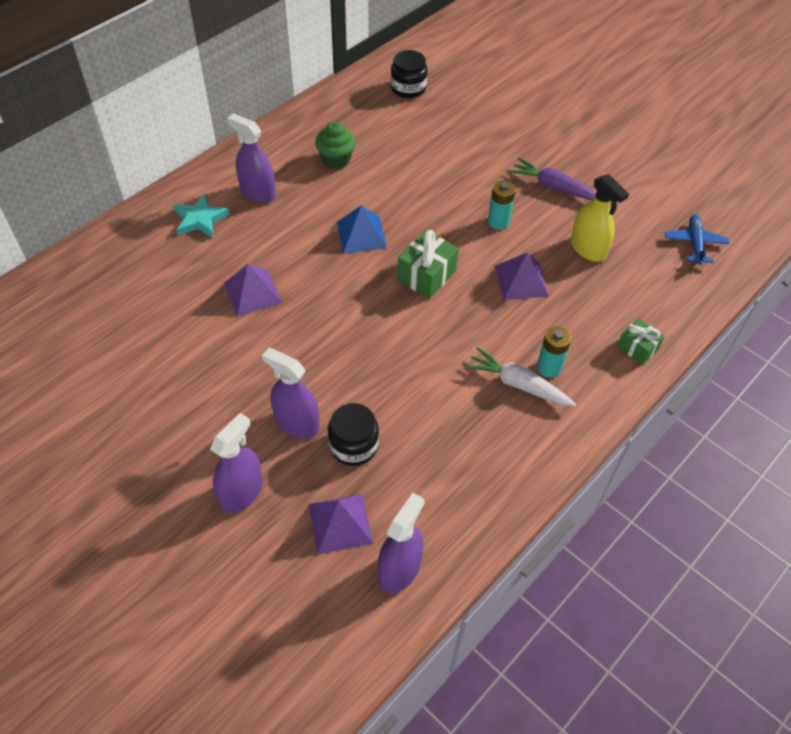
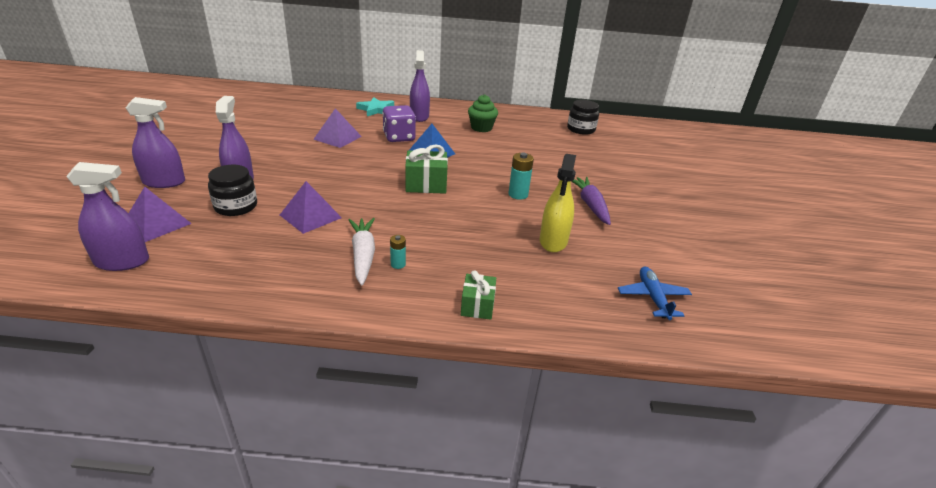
camera: 50 degrees right, 20 degrees down
(299, 239) = (399, 137): none -> purple dice
(521, 280) = (474, 222): purple pyramid -> purple pyramid (310, 216)
(549, 367) = (398, 264): turquoise battery -> turquoise battery, size x0.60
(694, 243) = (653, 297): blue plane -> blue plane turned 60 degrees counterclockwise

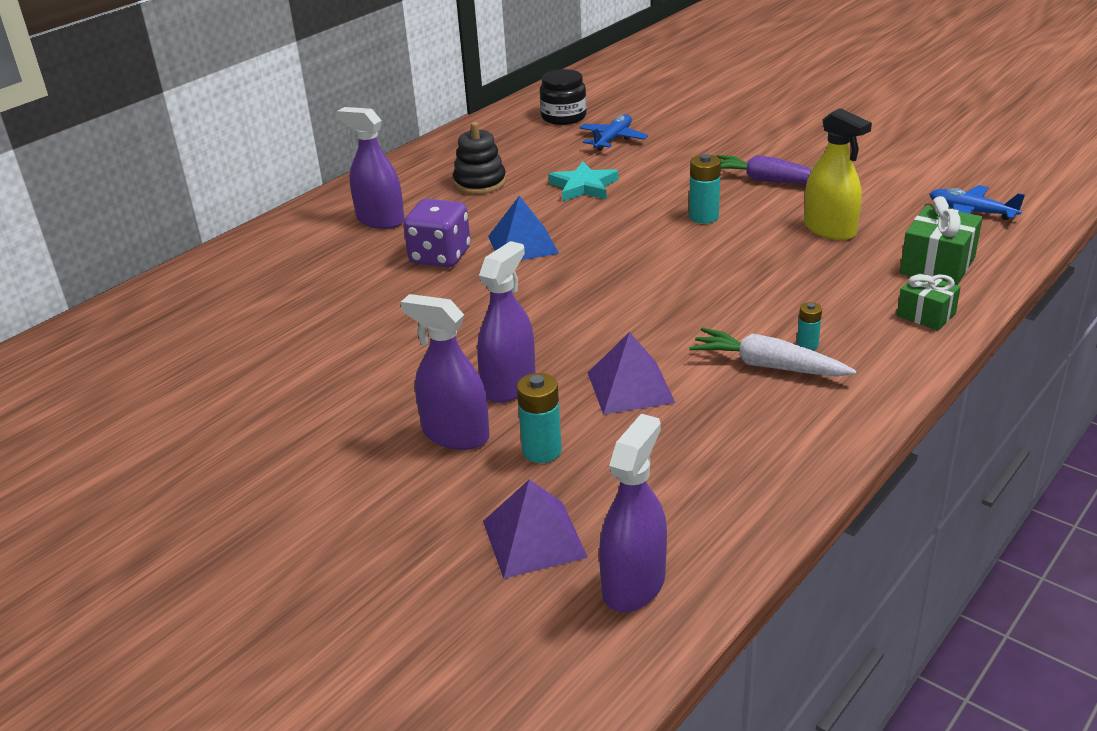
camera: 50 degrees left, 0 degrees up
(164, 182) = (380, 518): purple spray bottle -> purple spray bottle (509, 385)
(236, 206) = (542, 451): black jar -> turquoise battery
(337, 138) = (380, 311): purple pyramid -> none
(376, 109) = (305, 250): turquoise star -> turquoise star (583, 186)
(426, 184) = (617, 273): green gift -> green gift (937, 266)
(481, 128) = (480, 183): green cupcake -> black stacking toy
(575, 148) = (613, 139): none -> blue plane

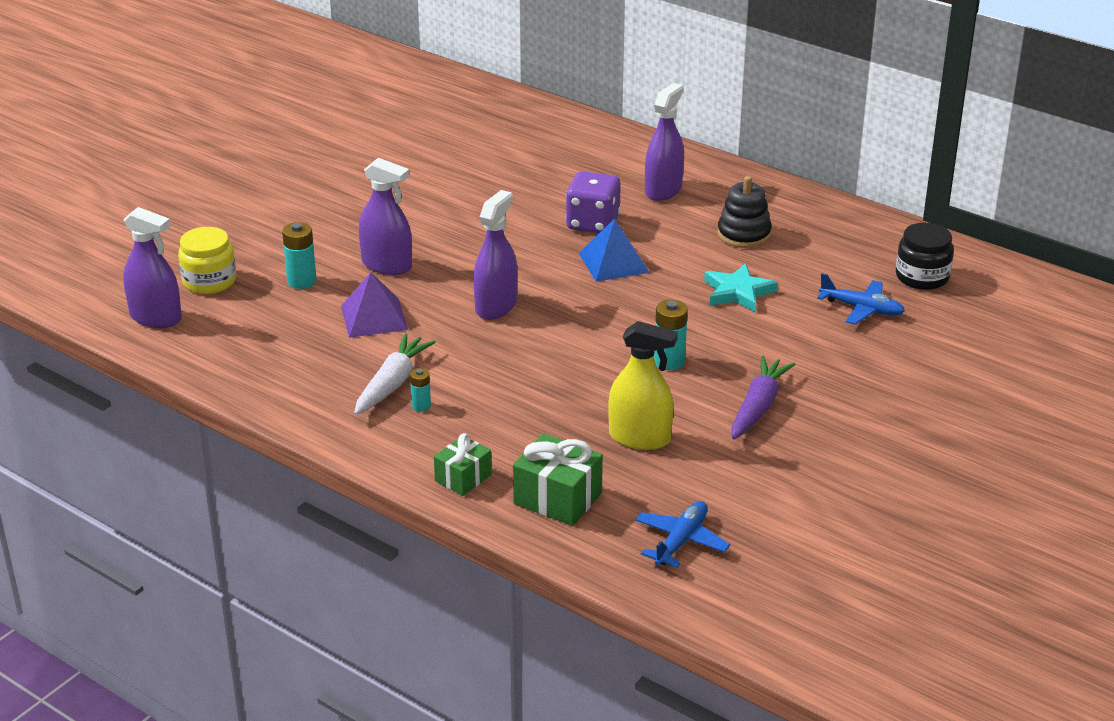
camera: 85 degrees right, 0 degrees up
(455, 434) = (329, 247): purple spray bottle -> purple spray bottle (496, 306)
(534, 539) = (209, 281): purple pyramid -> yellow jar
(829, 229) = (639, 438): yellow spray bottle -> yellow spray bottle turned 120 degrees counterclockwise

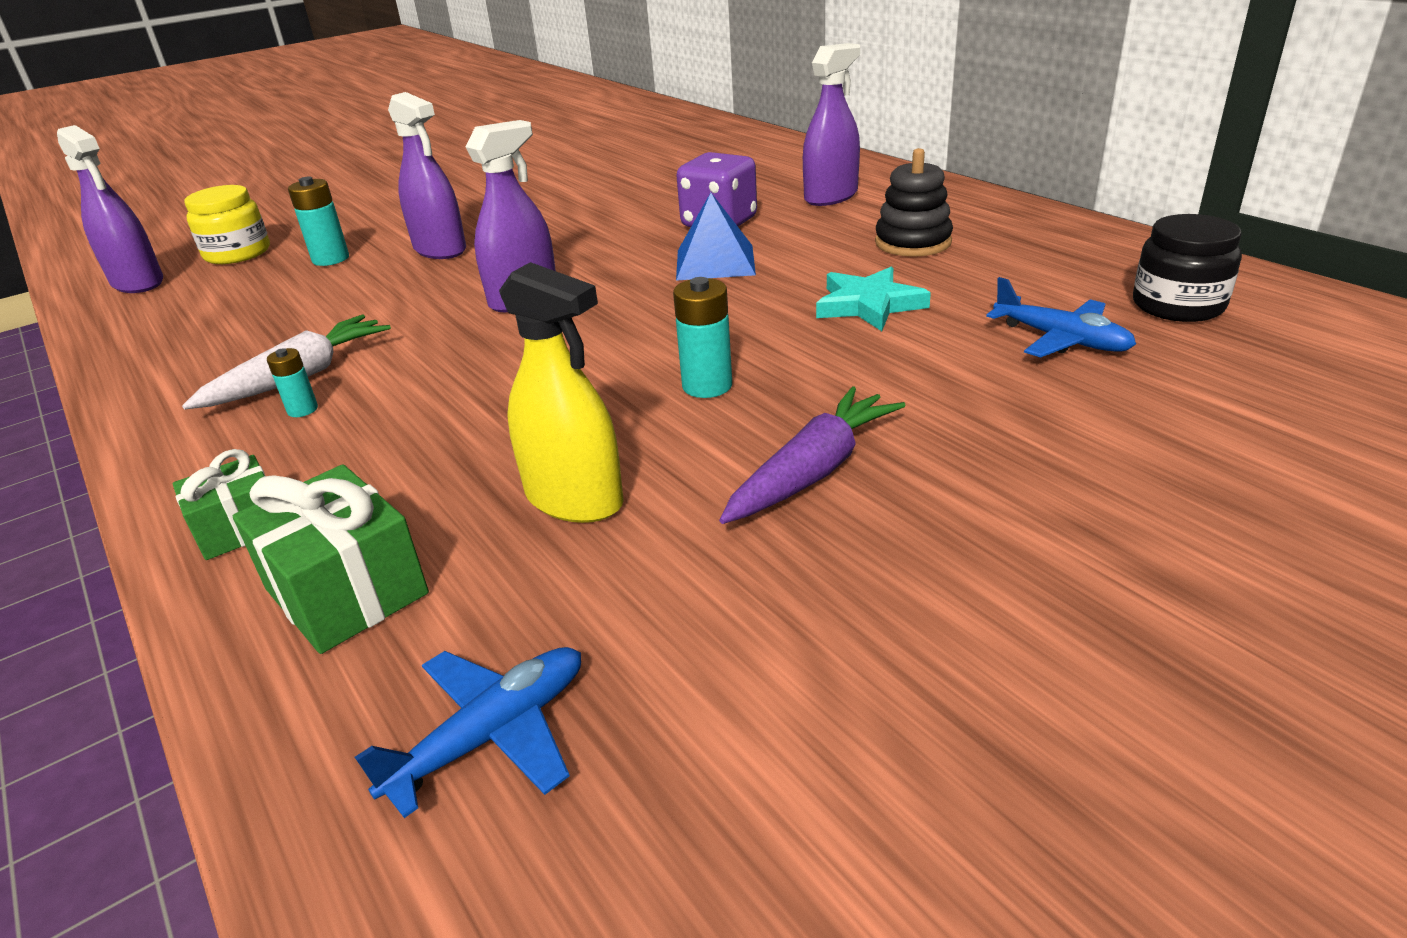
camera: 20 degrees right, 0 degrees up
(374, 317) = (366, 299): purple pyramid -> none

